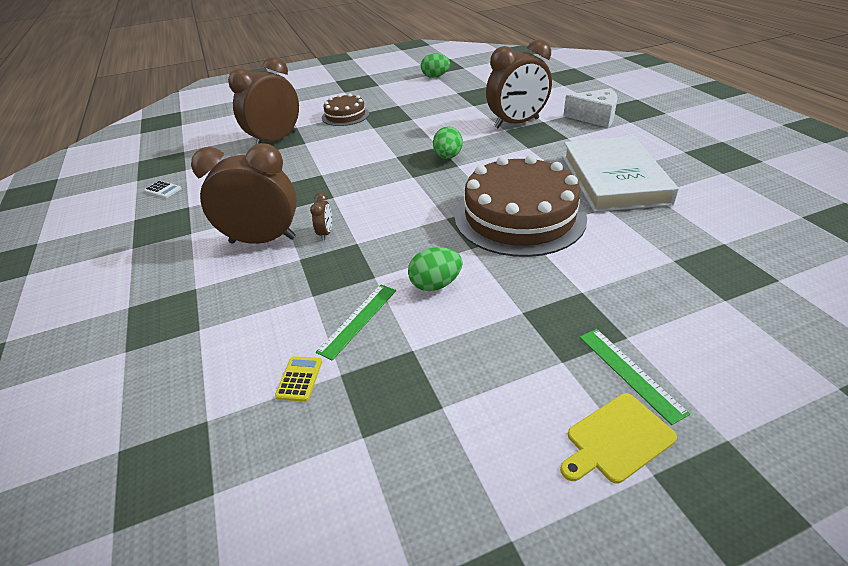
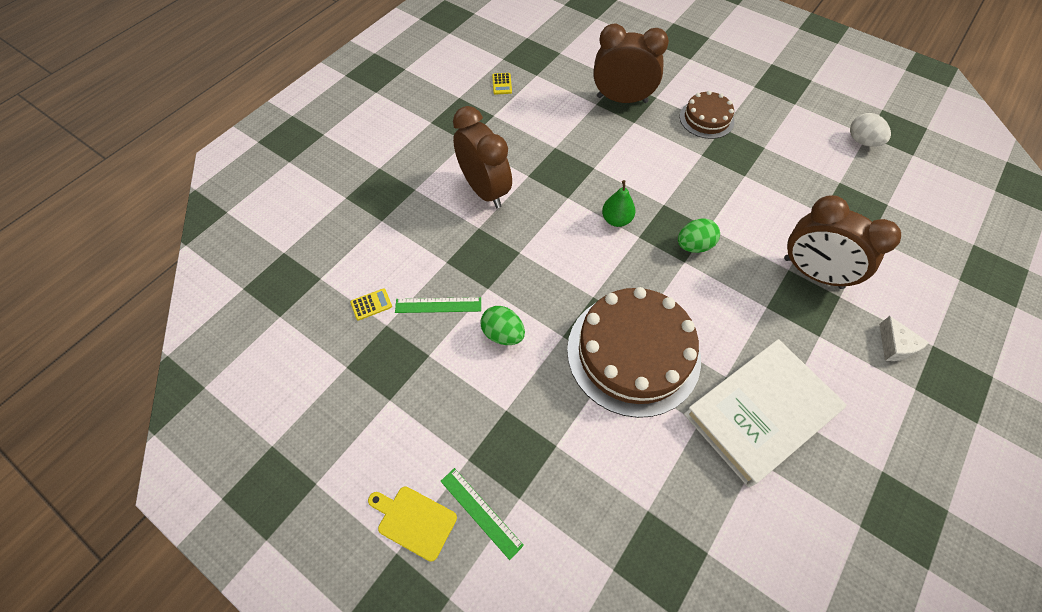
camera: 55 degrees right, 20 degrees up
(163, 190) = (502, 84): white calculator -> yellow calculator
(326, 233) = (518, 224): brown clock -> none
(385, 181) = (616, 220): none -> green pear
(435, 76) = (862, 141): green egg -> white egg
(595, 117) = (895, 346): white cheese -> white cheese, size x0.64
(630, 373) = (481, 512): green ruler -> green ruler turned 75 degrees counterclockwise

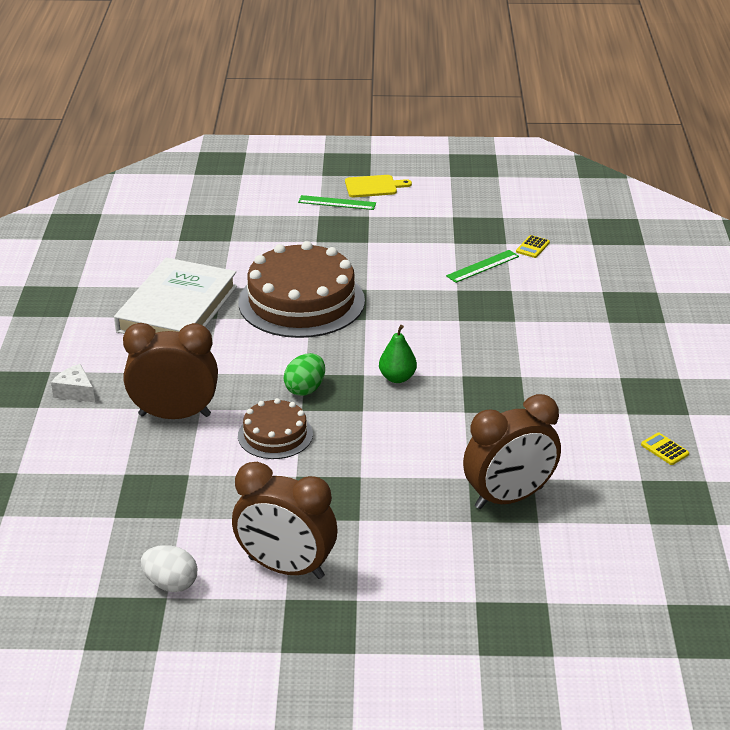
camera: 145 degrees right, 25 degrees down
(485, 190) = (546, 347): brown clock -> brown clock (286, 568)
(503, 334) = (413, 272): green egg -> none
(706, 119) = (386, 521): brown cake -> brown cake (275, 435)

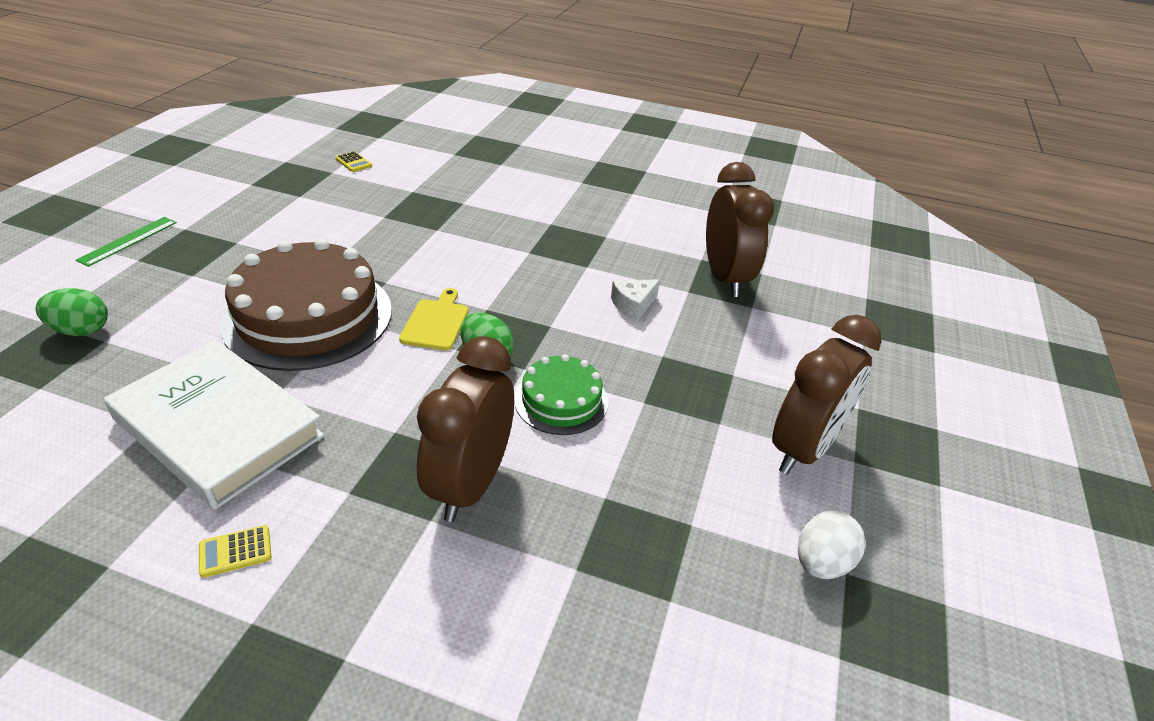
camera: 75 degrees left, 5 degrees up
(75, 392) = (337, 595): white cheese -> white cheese (633, 305)
(234, 229) = (81, 330): none -> green egg
(275, 435) = (561, 400): brown cake -> green cake
(373, 186) = (128, 210): yellow cutting board -> yellow cutting board (436, 322)
(397, 378) = (508, 289): green pear -> none
(482, 266) = (358, 193): green ruler -> none
(664, 449) = (686, 192): yellow calculator -> yellow calculator (235, 551)

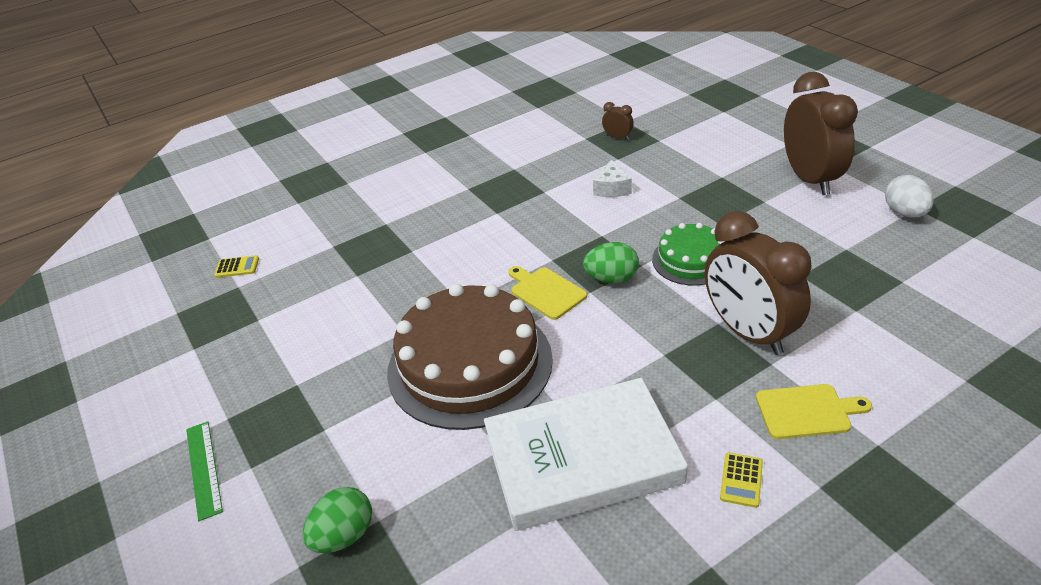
camera: 45 degrees left, 0 degrees up
(367, 574) = (807, 411): none -> yellow cutting board
(725, 278) = (617, 137): brown clock -> brown clock, size x0.40

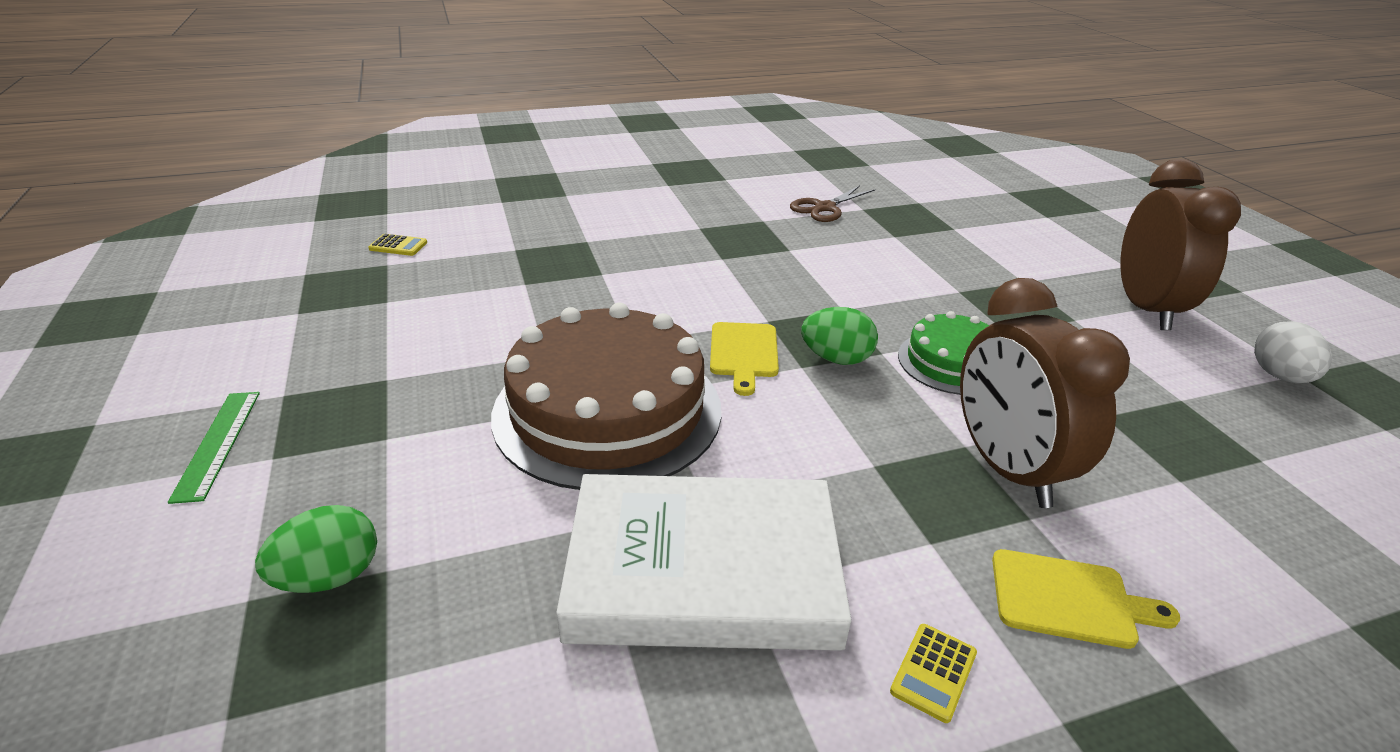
camera: 10 degrees right, 5 degrees down
(545, 292) = (744, 353): yellow cutting board -> yellow cutting board turned 150 degrees counterclockwise
(556, 144) = (824, 208): none -> brown scissors
(612, 188) = (875, 264): white cheese -> none
(617, 137) = (902, 216): brown clock -> none

